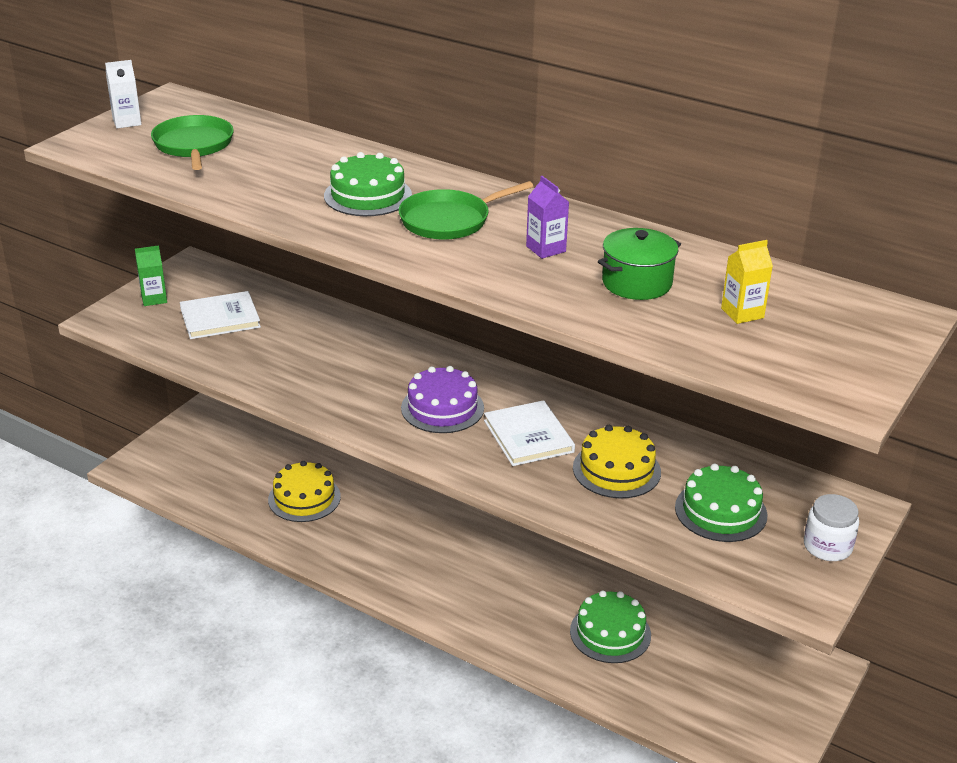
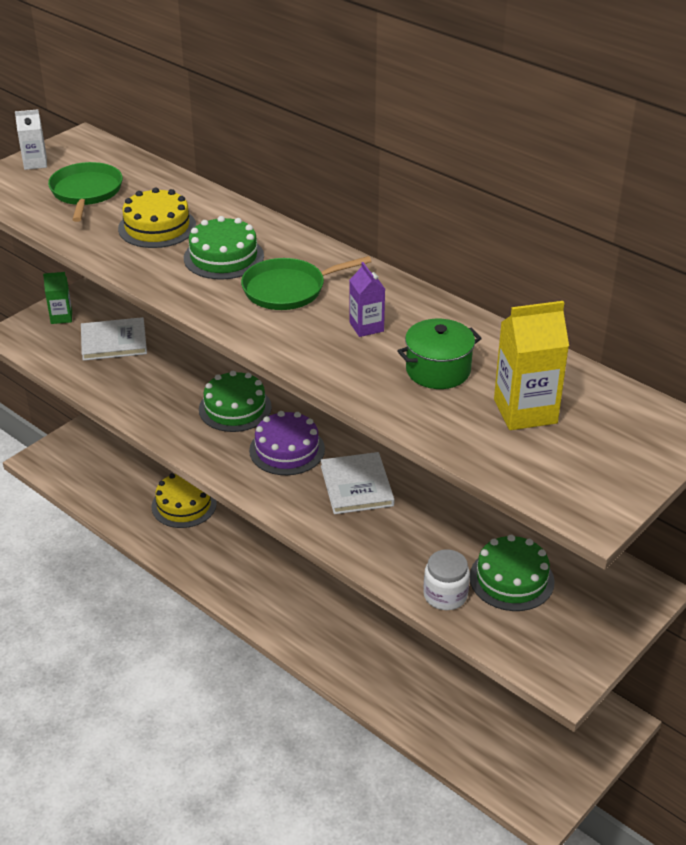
camera: 10 degrees right, 5 degrees up
(610, 633) = (426, 665): green cake -> green cake (235, 408)
(616, 470) = (427, 527): yellow cake -> yellow cake (157, 227)
(742, 313) = (525, 411): yellow carton -> yellow carton, size x1.73
(827, 546) = (601, 625): white jar -> white jar (445, 595)

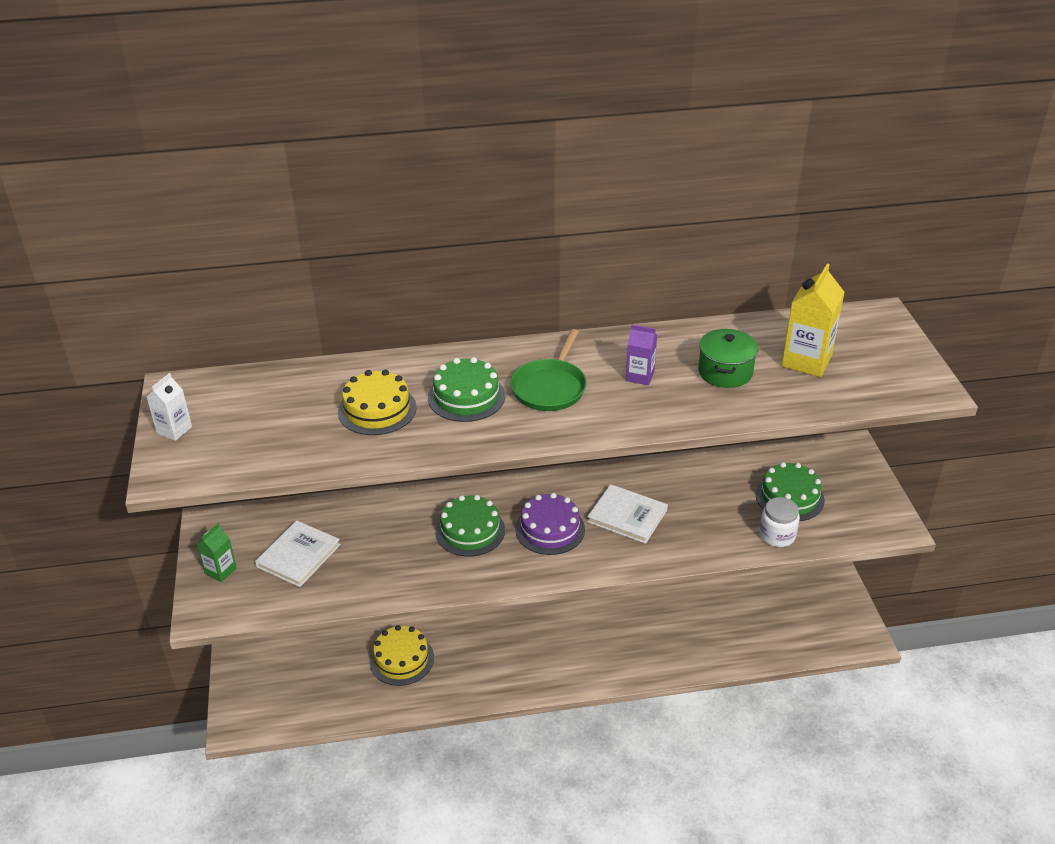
camera: 50 degrees left, 0 degrees up
(86, 192) = (267, 422): green pan -> none

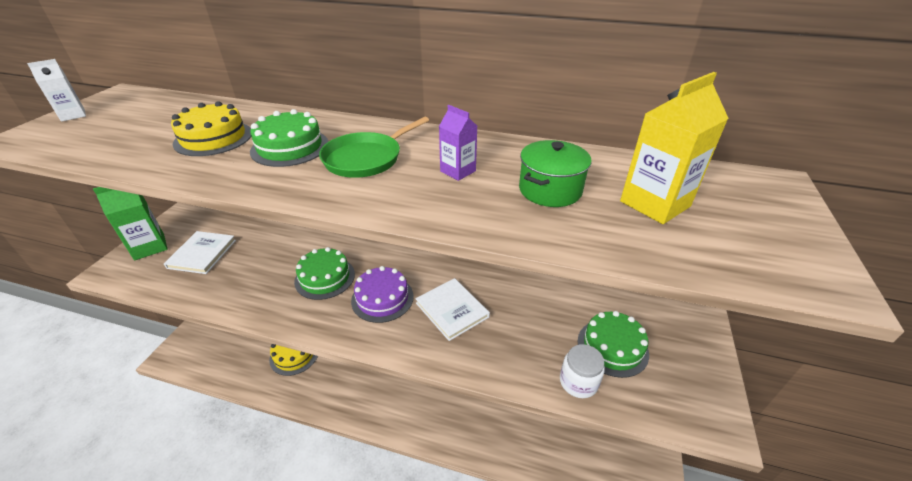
camera: 25 degrees right, 0 degrees up
(220, 571) = (149, 247): green carton -> green carton, size x1.73
(298, 555) = (202, 254): white book -> white book turned 45 degrees counterclockwise

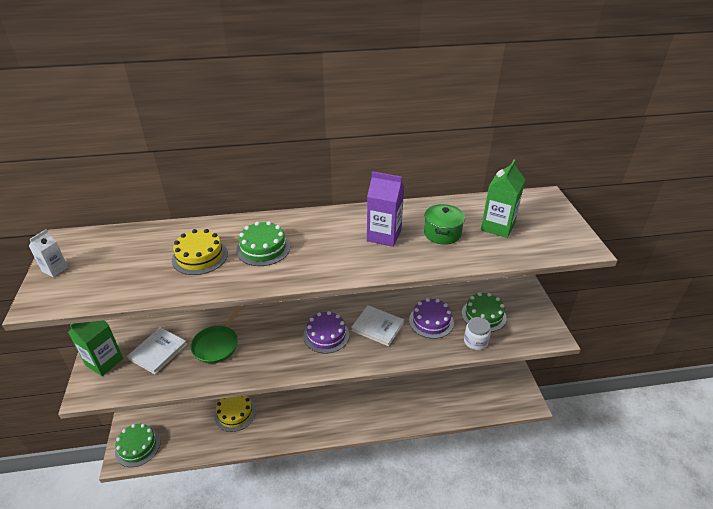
camera: 25 degrees left, 0 degrees up
(202, 254) = (158, 351): white book -> white book turned 45 degrees clockwise
(325, 277) = (274, 335): green cake -> green cake (138, 446)
(366, 159) = (321, 243): green pan -> green pan (217, 345)
(458, 171) = (384, 236): purple carton -> purple carton, size x1.73
(528, 328) = (431, 321): none -> purple cake
(655, 204) = (497, 227): yellow carton -> green carton

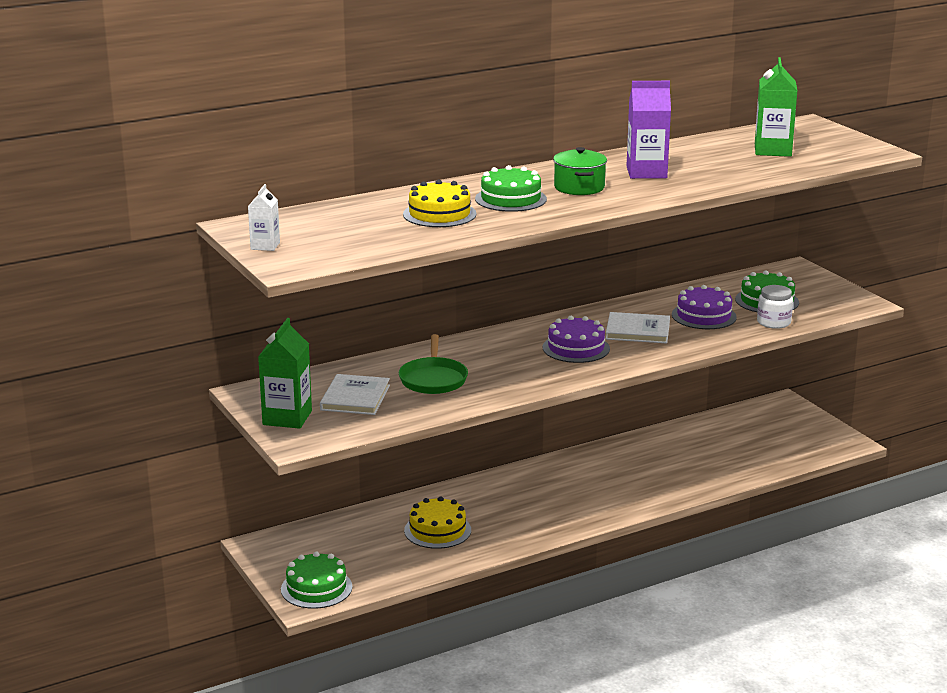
camera: 20 degrees left, 15 degrees down
(442, 233) = (713, 163): green pot -> green pot (579, 187)

